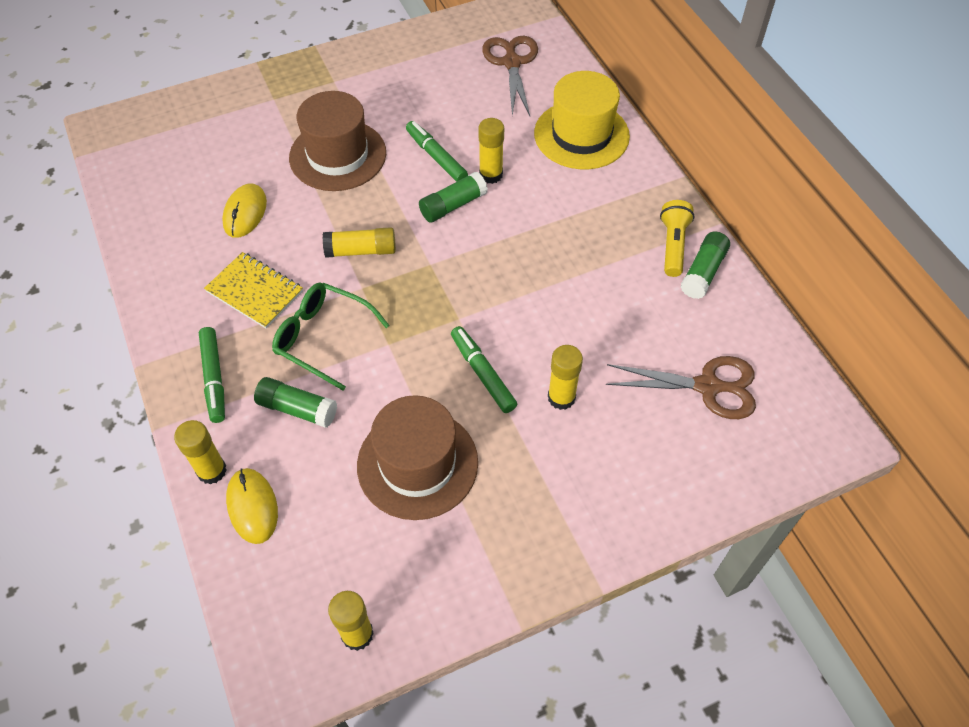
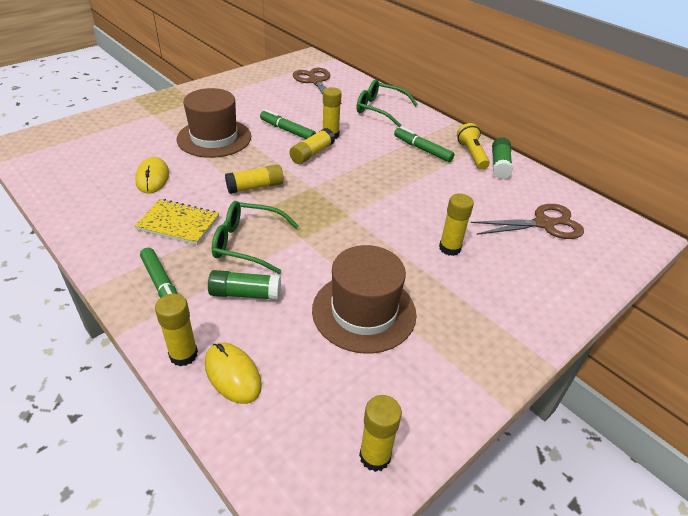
camera: 20 degrees left, 15 degrees down
(453, 205) = (312, 153): green glue stick -> yellow glue stick
(482, 373) = (384, 244): green marker -> green marker (422, 149)
(581, 135) = (380, 109): yellow hat -> green glasses

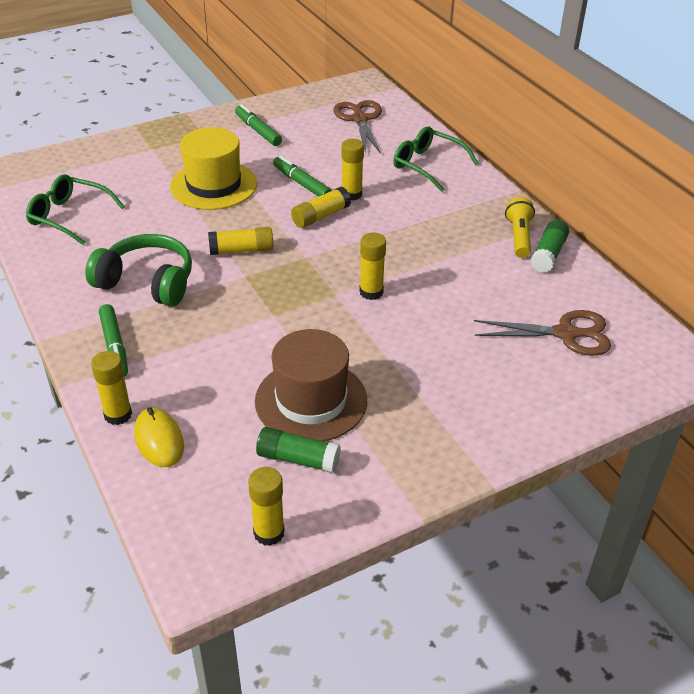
camera: 15 degrees right, 0 degrees up
(153, 178) = (133, 227): yellow mouse -> none
(178, 223) = (147, 282): yellow notebook -> green headphones
(214, 138) = (213, 185): brown hat -> yellow hat
(245, 294) = (194, 365): green glue stick -> green glue stick (298, 459)
(247, 243) = (213, 313): green glasses -> green glasses (69, 216)
(422, 149) = (458, 224): green marker -> green marker (258, 131)
(449, 248) = (436, 347): yellow glue stick -> yellow glue stick (371, 292)

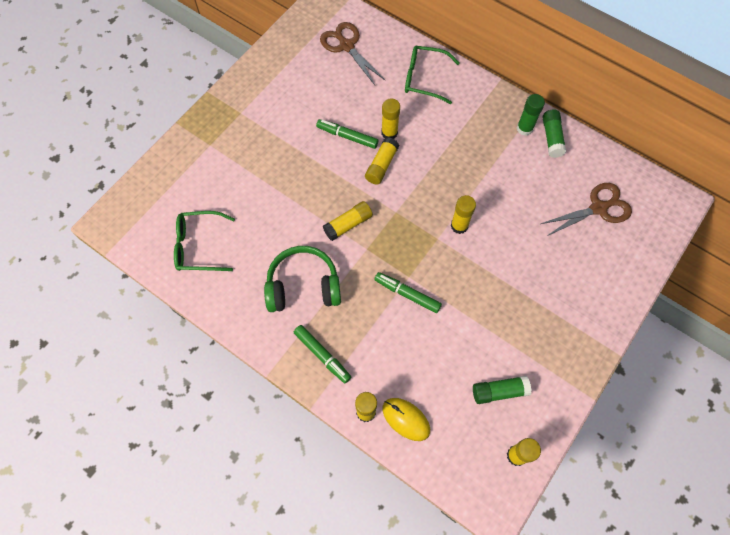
camera: 25 degrees left, 25 degrees up
(213, 185) = (284, 166): yellow hat -> none
(258, 131) = (278, 90): green marker -> green marker (407, 294)
(311, 401) = (478, 340): brown hat -> none
(519, 237) = (524, 128): yellow flashlight -> green glue stick

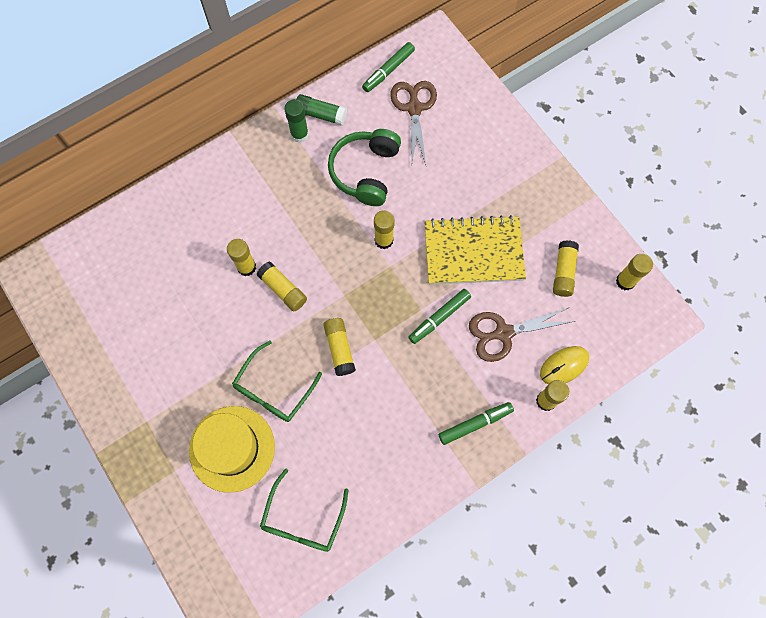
camera: 70 degrees left, 5 degrees up
(238, 176) = (232, 448): none -> yellow hat
(303, 286) = (393, 419): green headphones -> green headphones (365, 172)
(346, 46) = (110, 271): brown scissors -> brown scissors (503, 333)
(347, 136) = (231, 312): green marker -> green marker (388, 70)
(424, 78) = (194, 206): green glasses -> green glasses (273, 389)
(482, 303) = (473, 252): none -> yellow notebook
(499, 391) = (563, 272): green glue stick -> yellow glue stick

